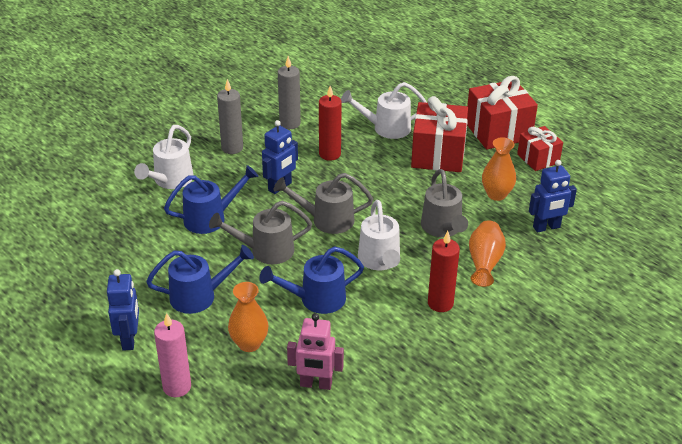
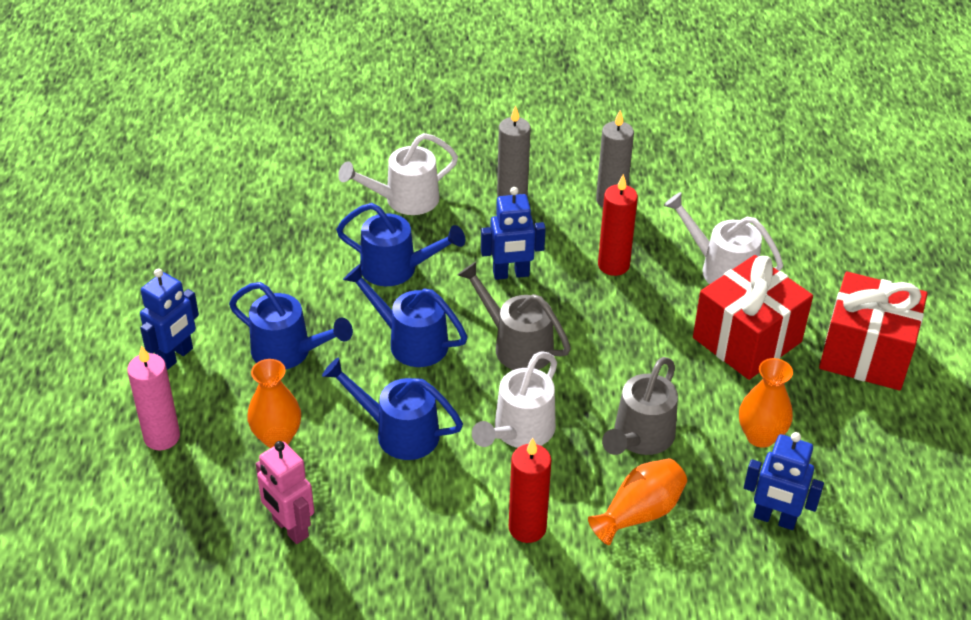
camera: 40 degrees right, 5 degrees up
(265, 250) = (410, 341): grey watering can -> blue watering can
(538, 159) = (876, 421): red gift -> none

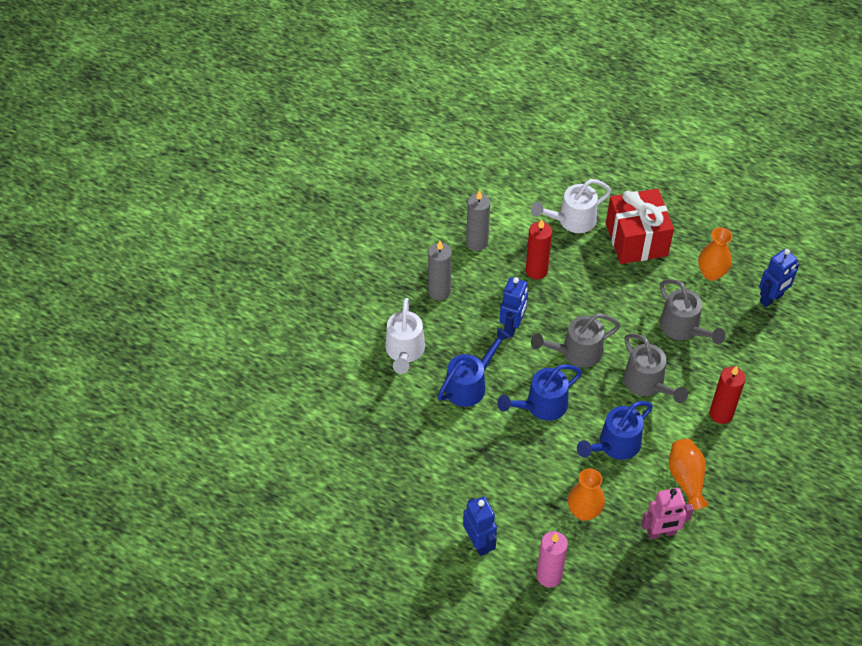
camera: 60 degrees left, 10 degrees up
(289, 352) = (512, 476): blue watering can -> none
(519, 432) = (647, 384): white watering can -> grey watering can
(639, 513) = (737, 356): orange vase -> orange vase (686, 479)
(866, 353) = (677, 193): red gift -> none

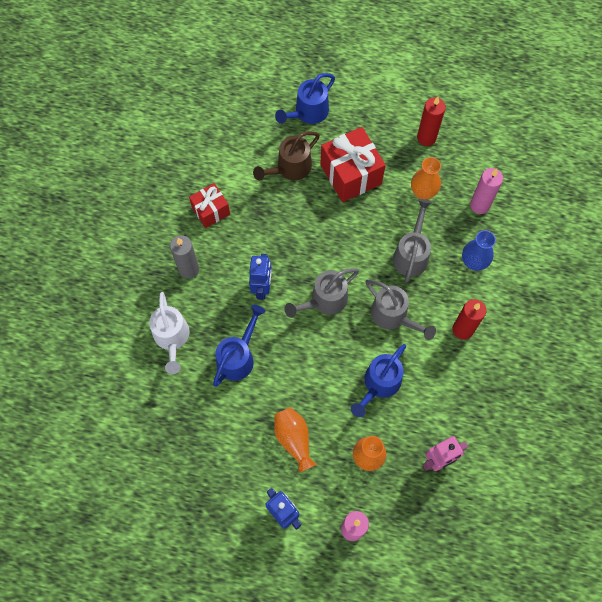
camera: 15 degrees left, 15 degrees up
(477, 242) = (211, 211): grey candle -> red gift
(536, 271) = (270, 227): red candle -> red candle (426, 137)
(541, 406) = (306, 362): blue watering can -> blue watering can (308, 113)
(571, 220) = (289, 168): white watering can -> brown watering can
(683, 329) = (411, 254): grey watering can -> grey watering can turned 120 degrees counterclockwise
(686, 479) = (447, 401): orange vase -> orange vase (294, 439)
(750, 352) = (473, 262): none -> blue vase
(771, 298) = (479, 205): blue robot -> pink candle

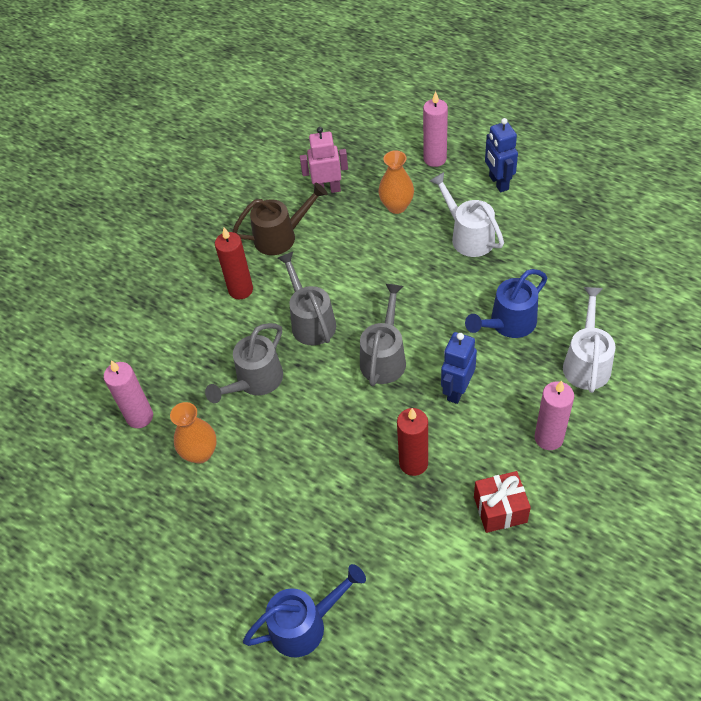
camera: 155 degrees left, 15 degrees down
(189, 269) = (548, 438): grey candle -> pink candle
(289, 168) = (366, 540): brown watering can -> brown watering can (281, 236)
(294, 439) = (468, 236): orange vase -> white watering can
(324, 301) = (385, 357): grey watering can -> grey watering can turned 60 degrees counterclockwise
(351, 174) = (284, 505): red gift -> none
(379, 384) = (357, 262): blue watering can -> none
(426, 137) = (153, 529): red candle -> red candle (413, 463)
(473, 262) = (187, 353): blue vase -> none

